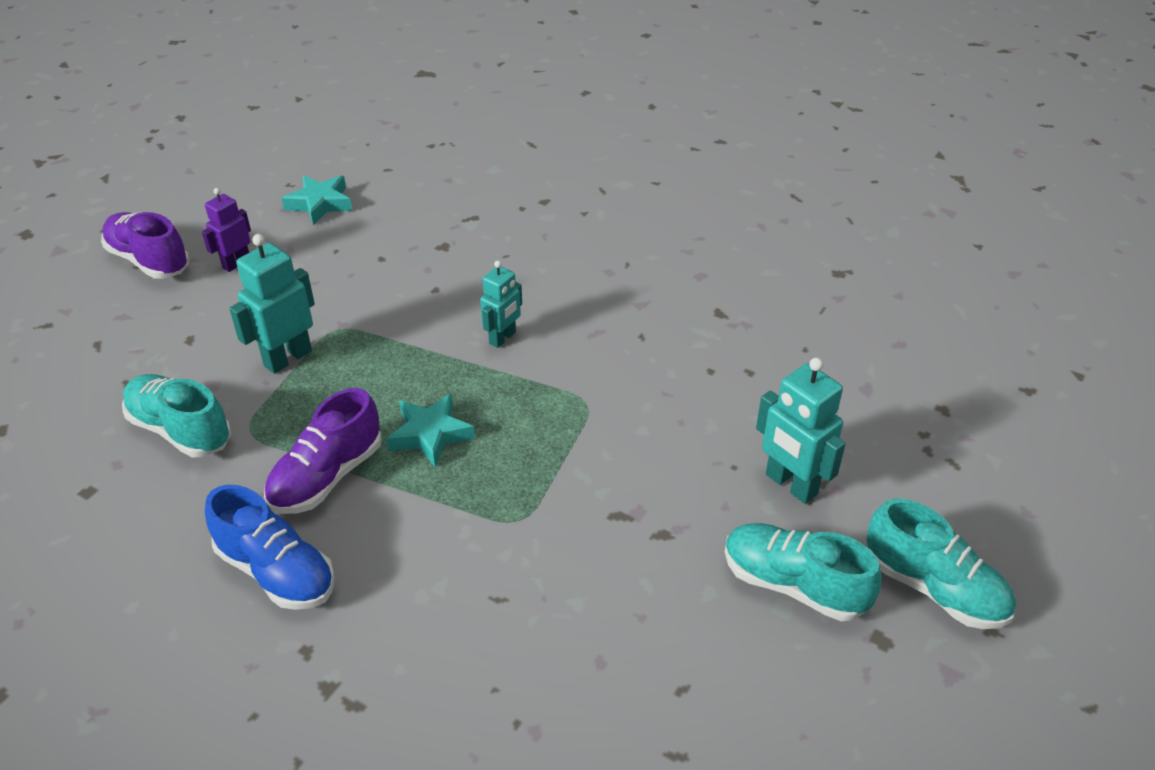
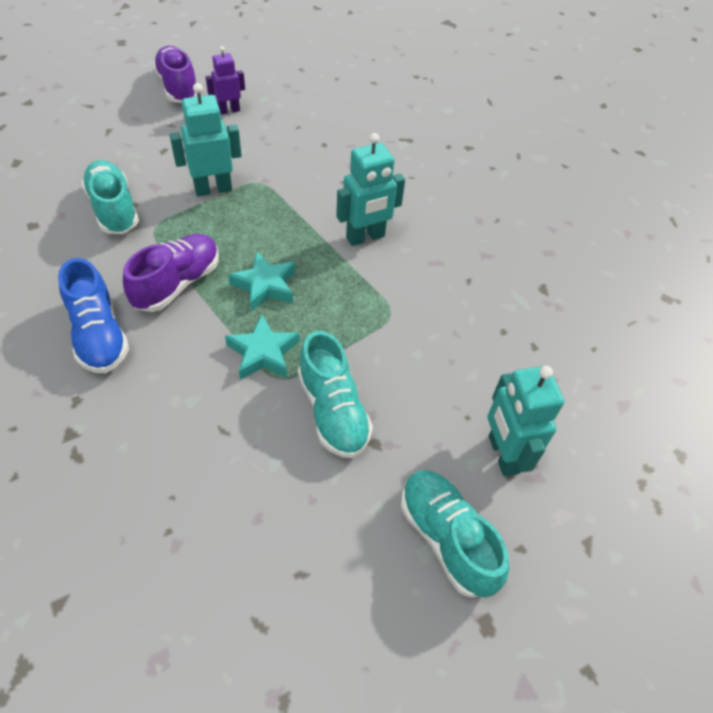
camera: 25 degrees right, 10 degrees up
(320, 203) = (311, 90): turquoise star -> turquoise star (263, 353)
(327, 476) = (177, 284): purple shoe -> purple shoe turned 150 degrees clockwise
(503, 338) = (365, 237): turquoise robot -> turquoise robot, size x1.54
(934, 588) = (563, 606): turquoise shoe -> turquoise shoe (333, 411)

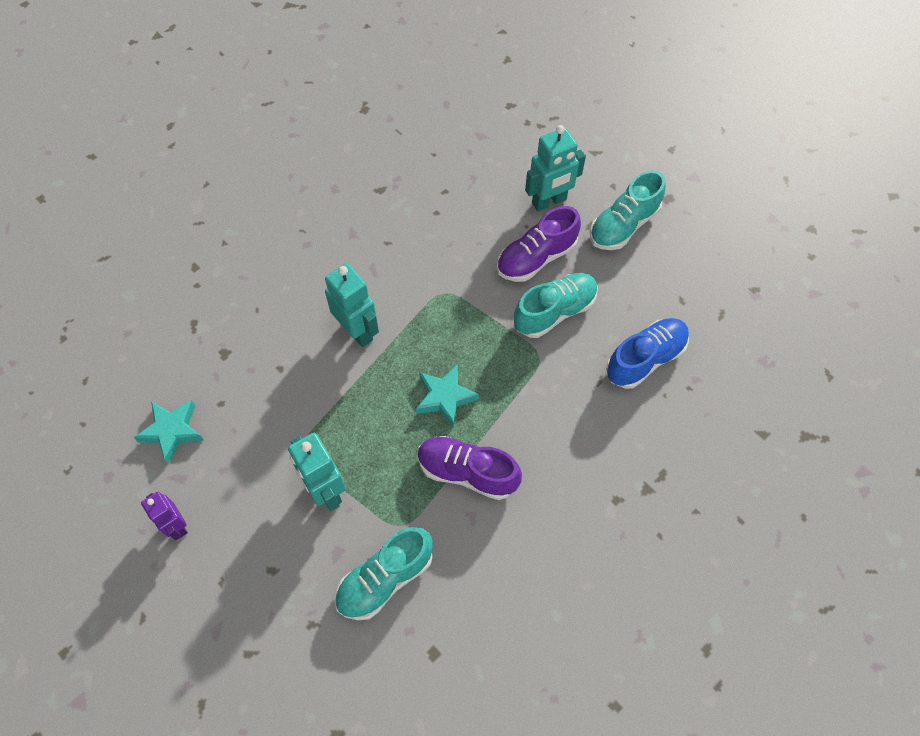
camera: 100 degrees left, 10 degrees up
(99, 335) = (547, 514): blue shoe -> blue shoe (645, 359)
(178, 87) = (138, 607): purple shoe -> purple shoe (536, 258)
(263, 353) = (518, 376): turquoise star -> turquoise star (172, 431)

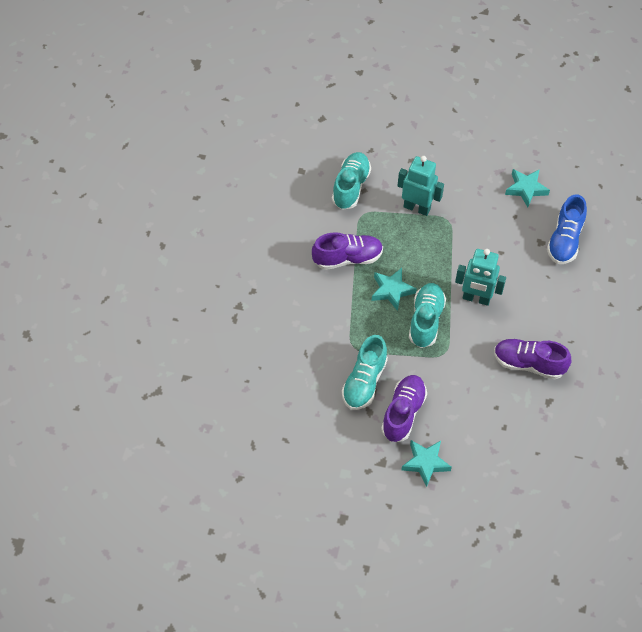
camera: 145 degrees right, 5 degrees down
(177, 526) = (477, 151): purple robot -> none
(366, 233) = (529, 364): none -> purple shoe
(549, 202) = (425, 463): turquoise robot -> turquoise star
(623, 225) = (360, 475): turquoise shoe -> turquoise shoe (426, 321)
(645, 359) = (285, 383): blue shoe -> blue shoe (565, 240)

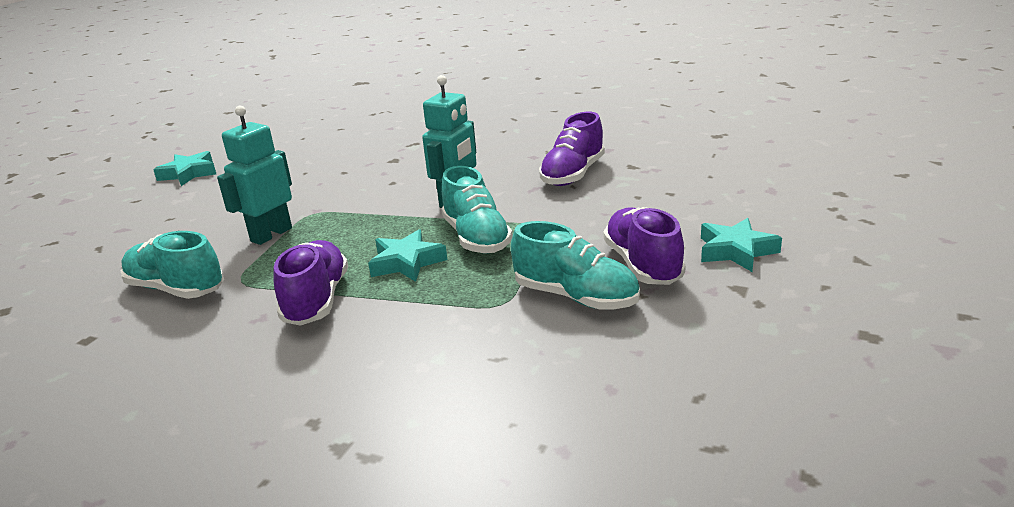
camera: 75 degrees left, 30 degrees down
(403, 413) = (643, 264): purple shoe -> purple shoe turned 45 degrees clockwise
(426, 321) = (476, 238): turquoise shoe -> turquoise shoe turned 135 degrees counterclockwise
(526, 189) = (308, 164): turquoise star -> turquoise star (189, 173)
(565, 240) = (400, 148): blue shoe -> none

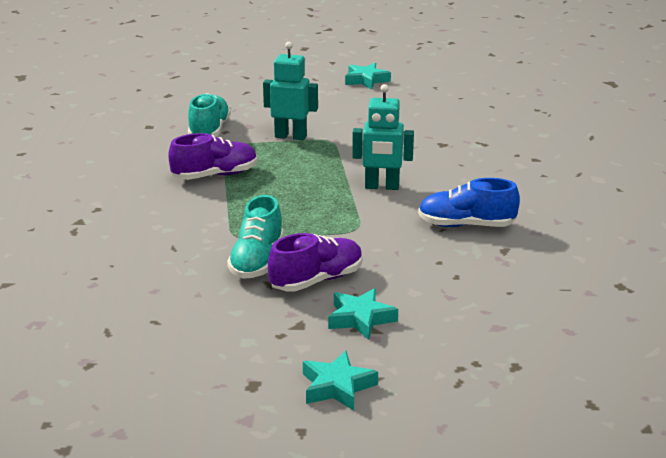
camera: 65 degrees right, 0 degrees up
(406, 262) = (276, 191): turquoise star -> turquoise star (337, 387)
(476, 238) = (325, 208): turquoise shoe -> none
(573, 174) = (466, 225): purple shoe -> blue shoe

